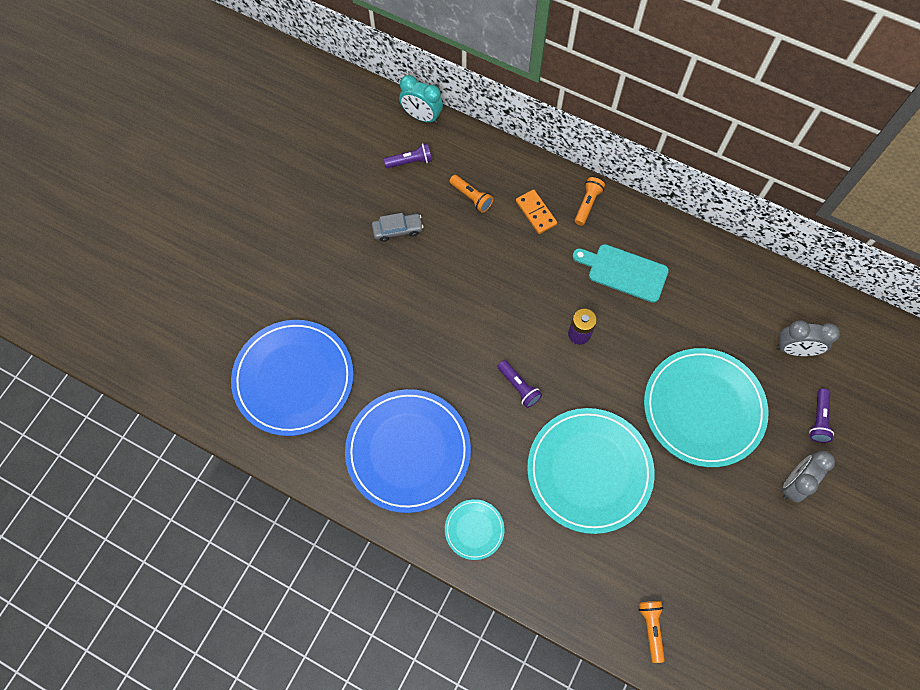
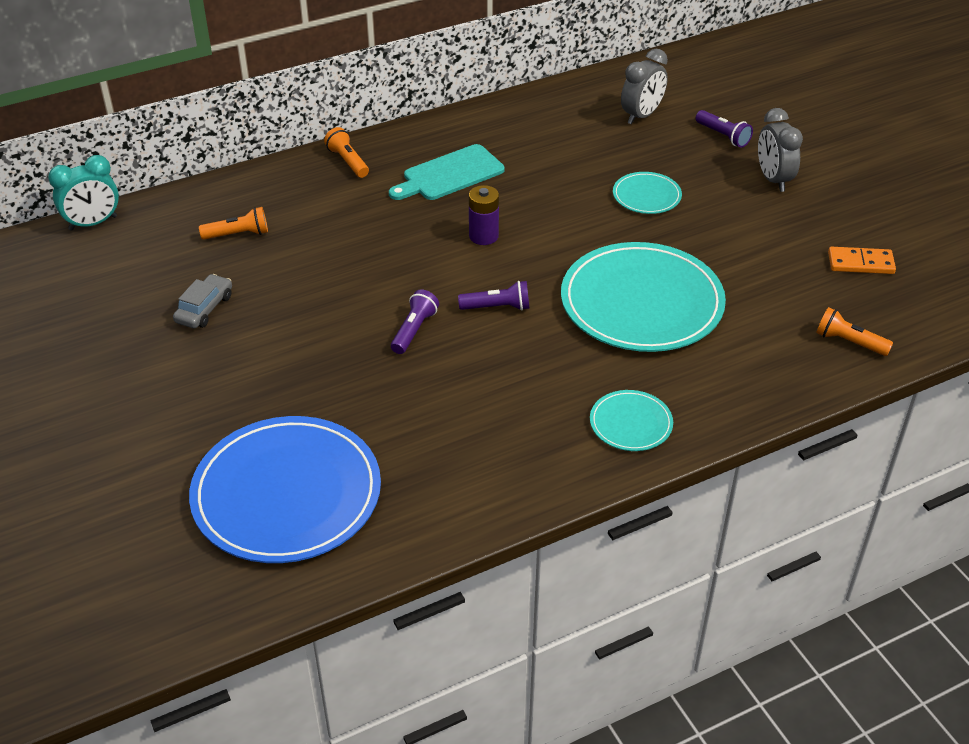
camera: 55 degrees left, 25 degrees down
(408, 451) = (485, 433): blue plate -> none
(410, 161) = (134, 258): purple flashlight -> purple flashlight (414, 330)
(536, 213) = (314, 199): orange domino -> orange domino (860, 263)
(703, 408) = (646, 196): turquoise plate -> turquoise plate, size x0.46

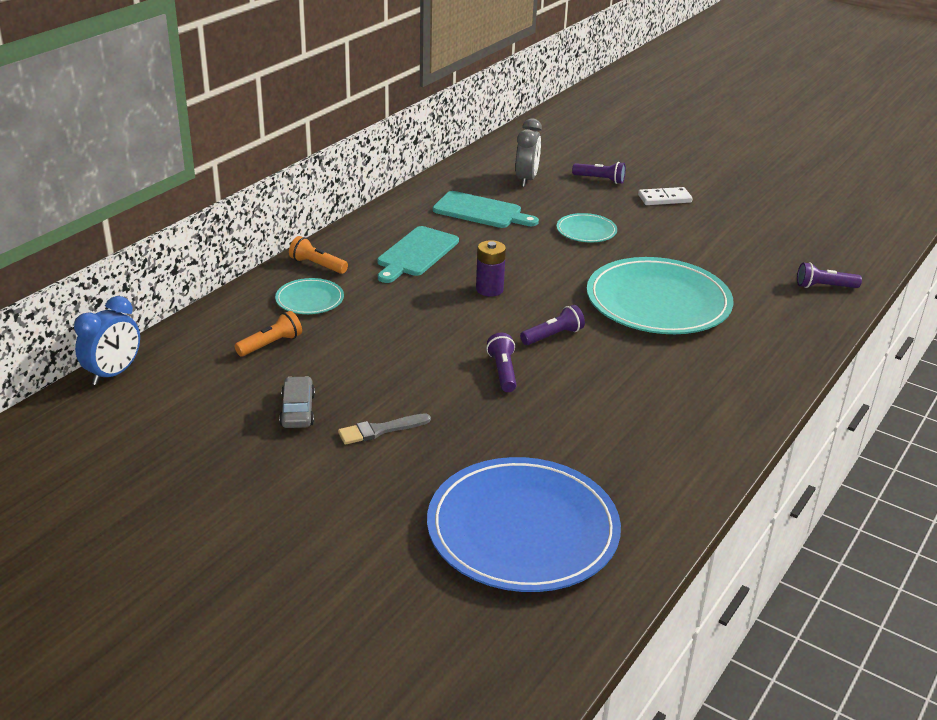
camera: 30 degrees left, 10 degrees down
(93, 223) = (113, 374): turquoise clock -> blue clock
(254, 352) = (380, 430): none -> grey brush
(558, 142) = (481, 211): none -> turquoise cutting board
(631, 423) = (737, 385): turquoise plate -> turquoise plate (309, 299)
(773, 179) = (664, 199): grey clock -> white domino
(849, 342) = (824, 287): orange flashlight -> purple flashlight
(860, 263) = (778, 236): orange domino -> none

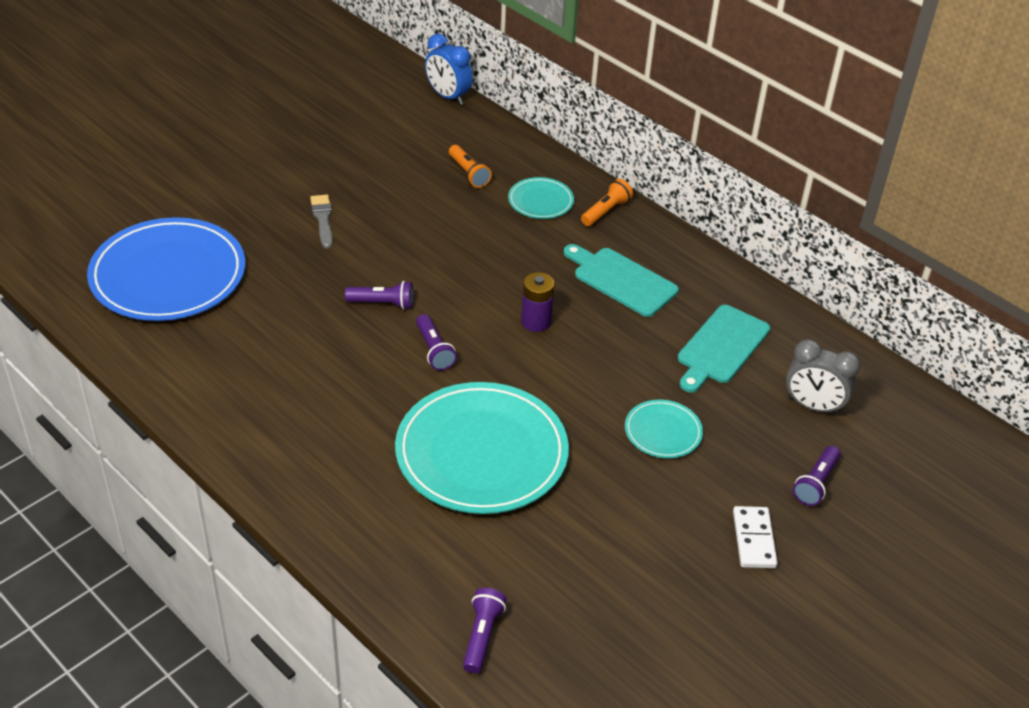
camera: 100 degrees right, 10 degrees up
(298, 410) = (366, 180): grey car -> none

